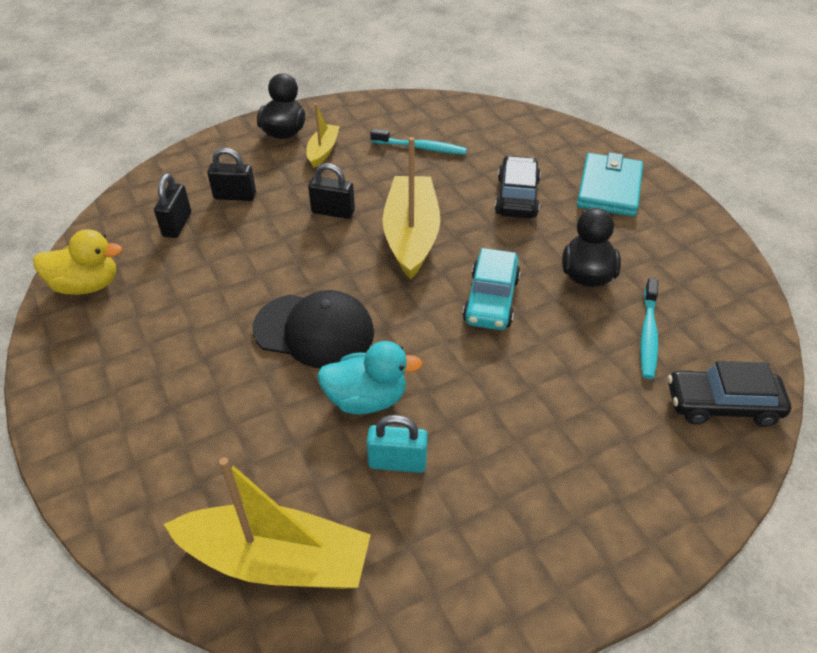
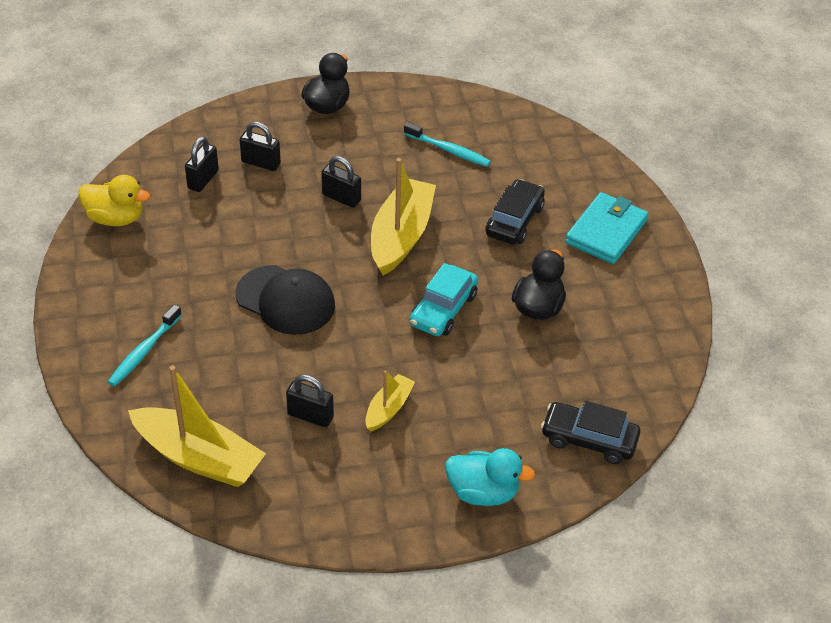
camera: 15 degrees right, 0 degrees up
(323, 151) = (356, 134): yellow boat -> yellow boat (388, 408)
(366, 399) = (306, 364): turquoise duck -> turquoise duck (483, 492)
(397, 462) = (310, 416): turquoise padlock -> black padlock
(648, 334) = (562, 370): turquoise toothbrush -> turquoise toothbrush (144, 351)

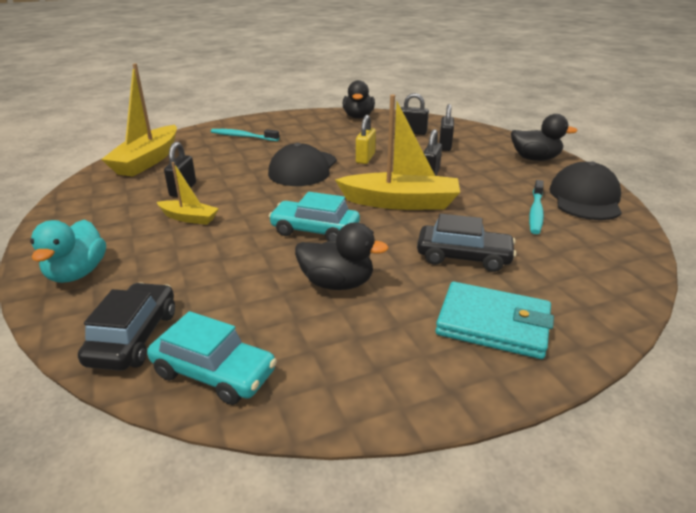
camera: 80 degrees right, 15 degrees down
(115, 218) = (358, 117): yellow duck -> black duck
(273, 240) = (365, 158): none -> yellow padlock
(430, 108) = (585, 198): none -> black cap
(636, 390) = (214, 372): none -> turquoise car

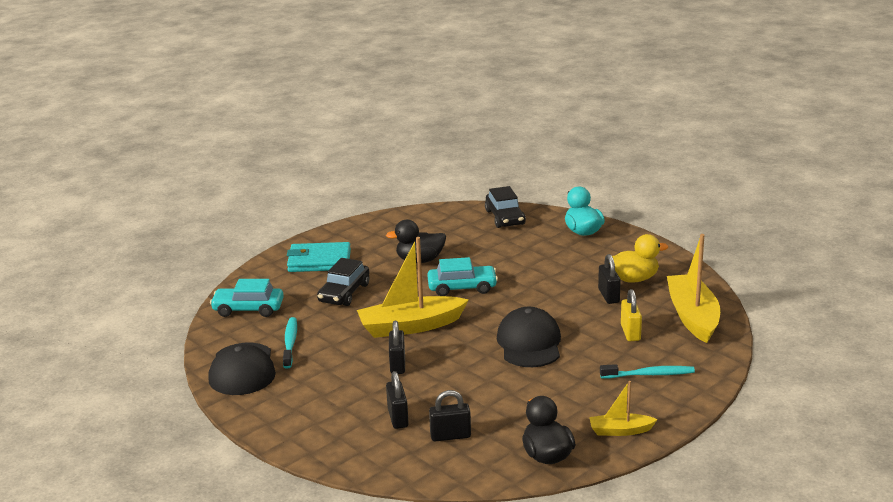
camera: 160 degrees right, 5 degrees down
(133, 199) = (634, 279): none -> yellow duck
(189, 218) = (566, 275): yellow boat -> yellow boat (620, 431)
(214, 372) = (450, 216): turquoise car -> turquoise car (248, 309)
(365, 158) = (478, 373): yellow padlock -> yellow padlock (630, 332)
(463, 257) = (344, 293): black car -> black car turned 60 degrees counterclockwise
(535, 159) = (286, 419): black duck -> none

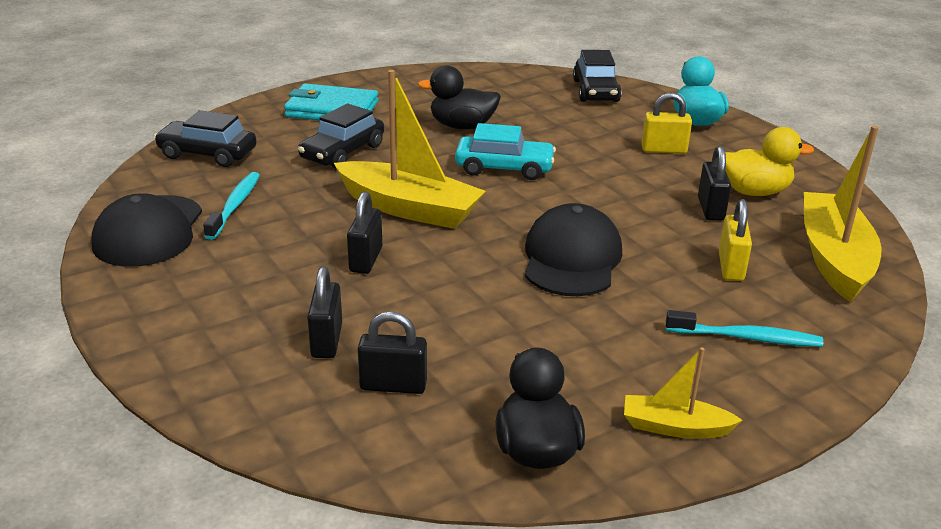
camera: 10 degrees right, 5 degrees up
(248, 309) = (207, 154): turquoise car -> black car
(410, 326) = (409, 209): yellow boat -> yellow boat turned 150 degrees counterclockwise
(566, 257) = (664, 150): none -> yellow padlock

